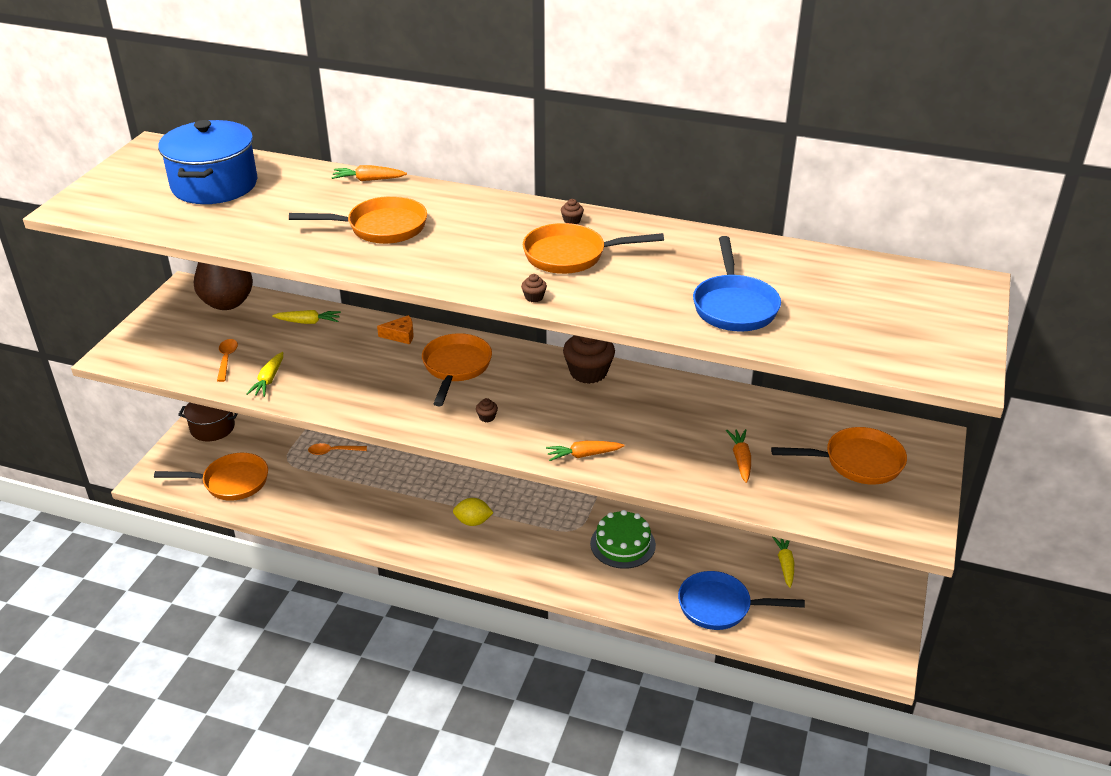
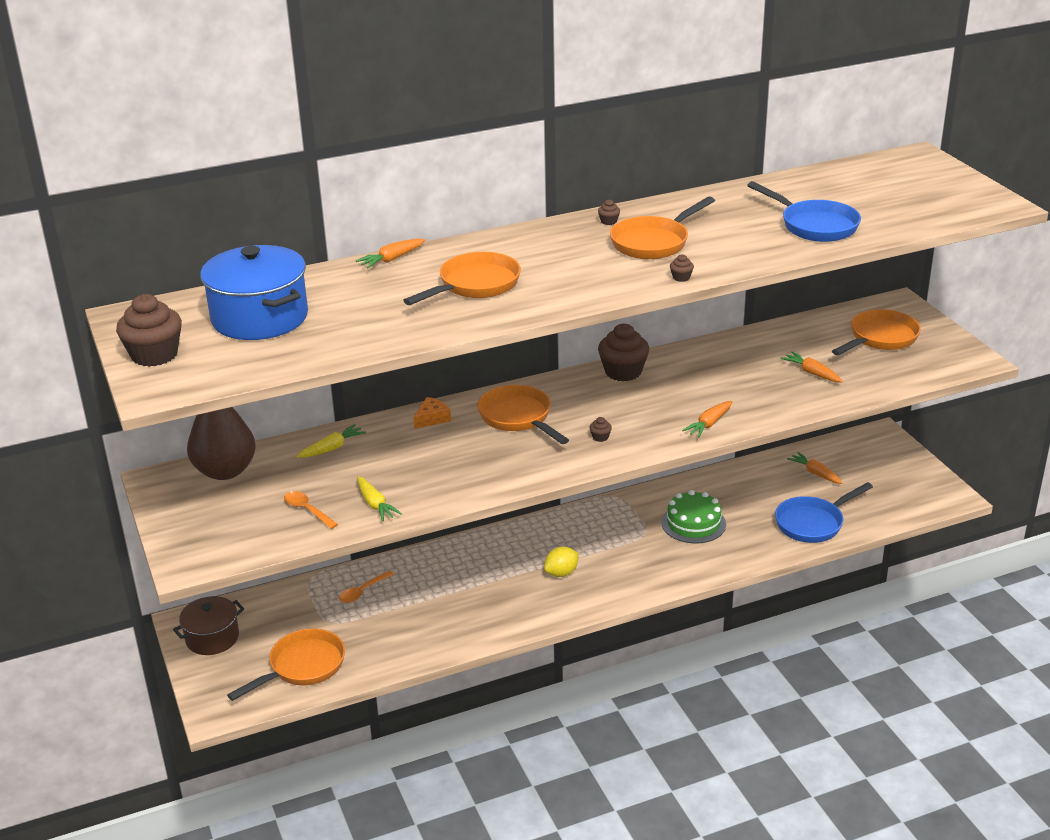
camera: 40 degrees left, 5 degrees down
(116, 182) = (154, 355): none -> brown cupcake
(785, 564) = (815, 473): yellow carrot -> orange carrot

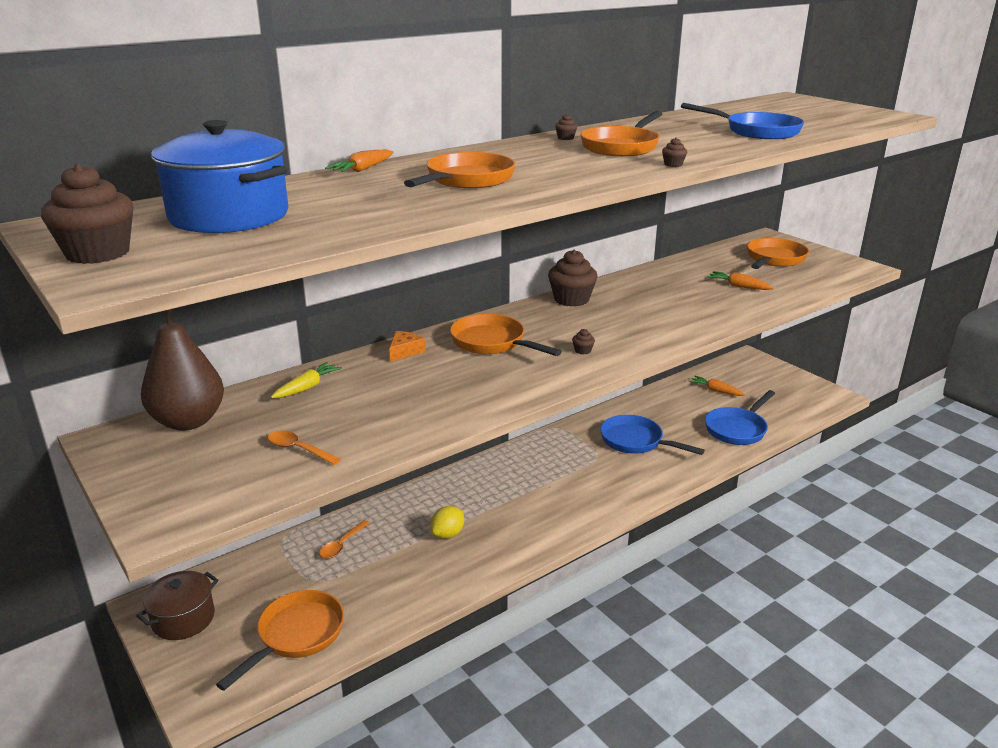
camera: 15 degrees left, 5 degrees down
(375, 504) = (376, 435): yellow carrot -> none
(561, 573) = (536, 500): yellow lemon -> yellow lemon (448, 534)
(693, 523) = (636, 441): green cake -> blue pan
(709, 424) = (678, 331): orange carrot -> none

